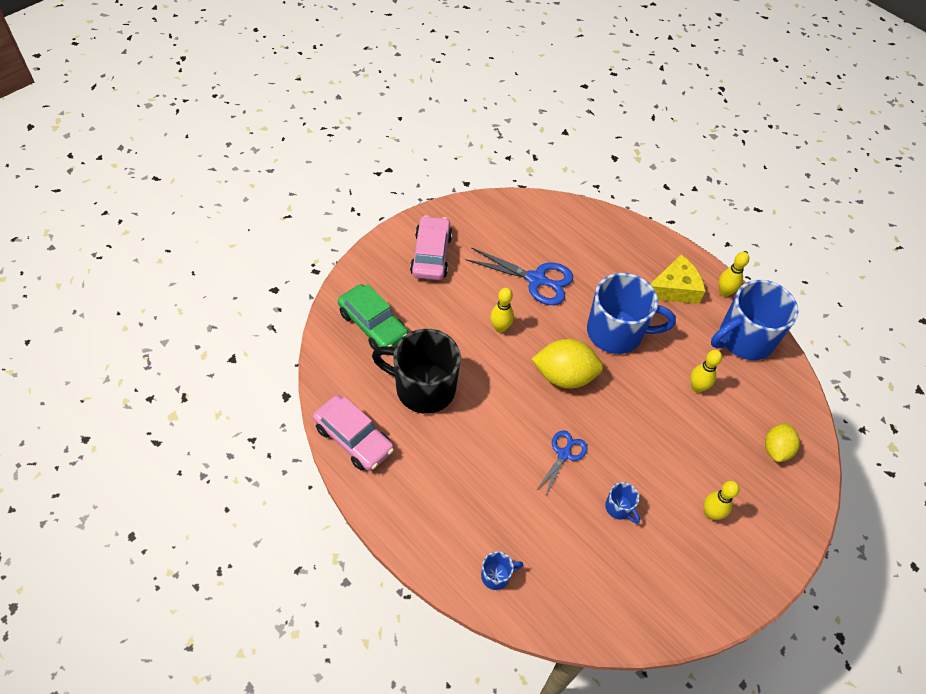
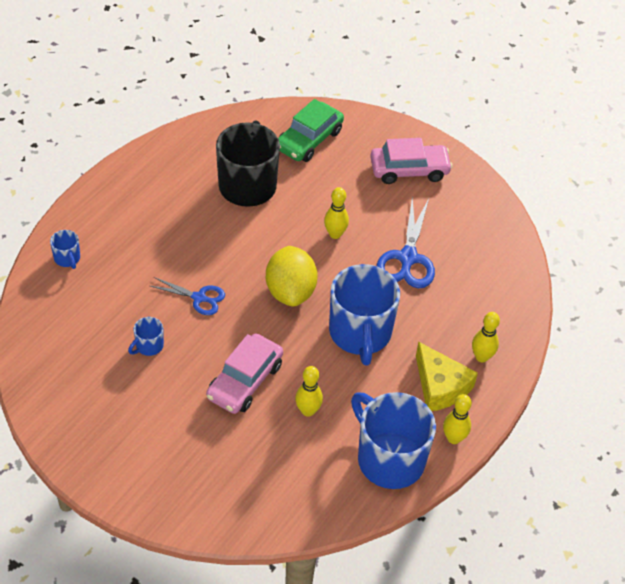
camera: 80 degrees right, 5 degrees down
(354, 438) = (183, 146): pink car -> pink car (245, 381)
(710, 513) = (155, 424): yellow bowling pin -> yellow bowling pin (481, 357)
(776, 449) = (245, 488): yellow lemon -> none

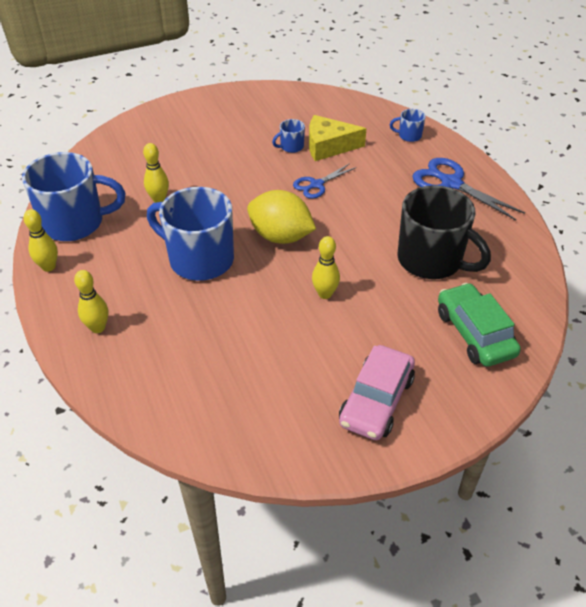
camera: 125 degrees right, 5 degrees down
(149, 346) = (291, 147): blue mug -> blue mug turned 105 degrees counterclockwise
(245, 381) = (216, 179): pink car -> none
(408, 258) = (253, 334): blue scissors -> blue scissors (451, 183)
(440, 386) = (100, 283): yellow cheese -> yellow cheese (328, 146)

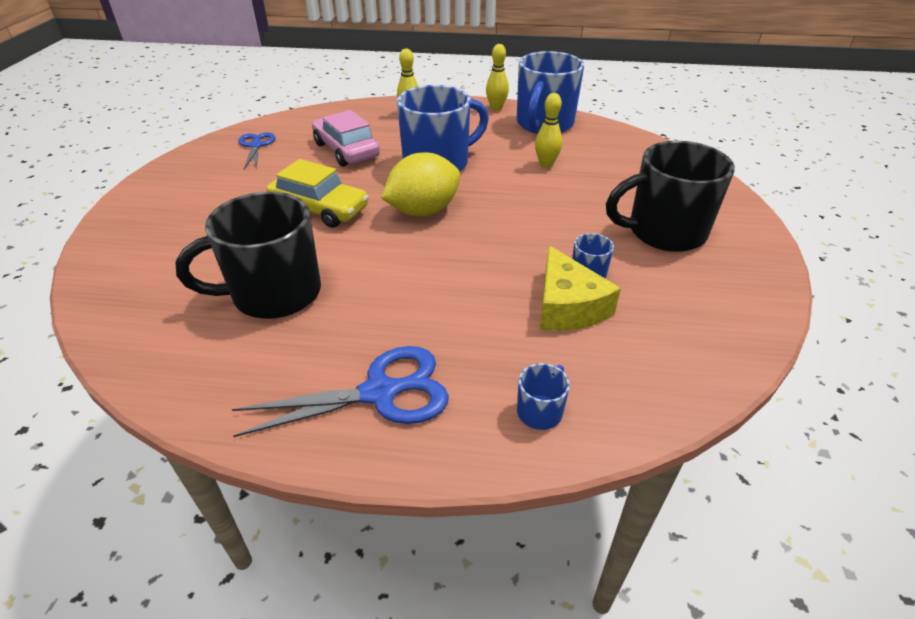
camera: 120 degrees right, 5 degrees down
(221, 129) = (664, 232): none -> black mug
(316, 185) = (488, 264): blue scissors -> blue scissors (256, 145)
(325, 294) = (320, 209): yellow bowling pin -> yellow car
(328, 146) = (567, 306): yellow cheese -> yellow cheese turned 135 degrees clockwise
(376, 401) = (188, 192): pink car -> pink car (346, 150)
(474, 333) = (157, 273): green car -> none

